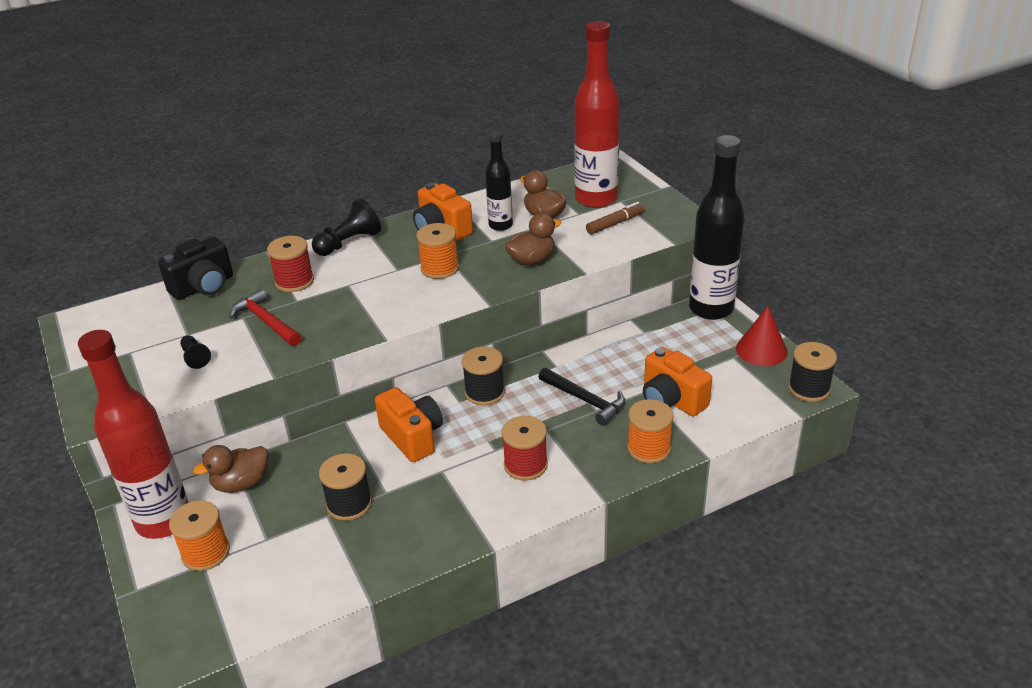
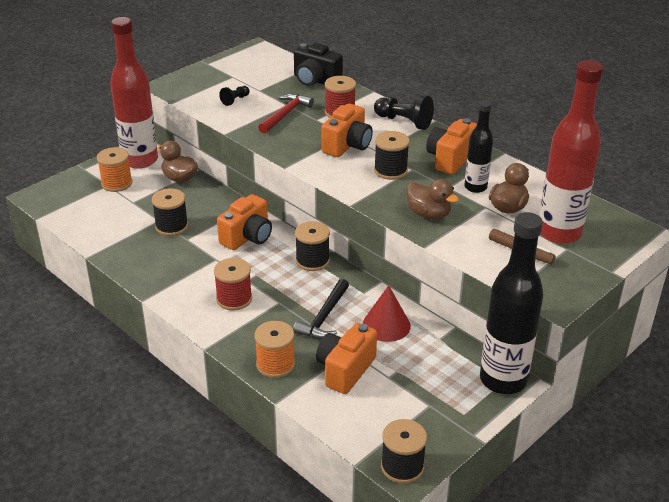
camera: 70 degrees right, 0 degrees up
(370, 288) = (347, 145): none -> orange camera
(439, 268) = (390, 170): orange spool -> black spool
(761, 350) = (451, 425): red cone -> red cone (386, 325)

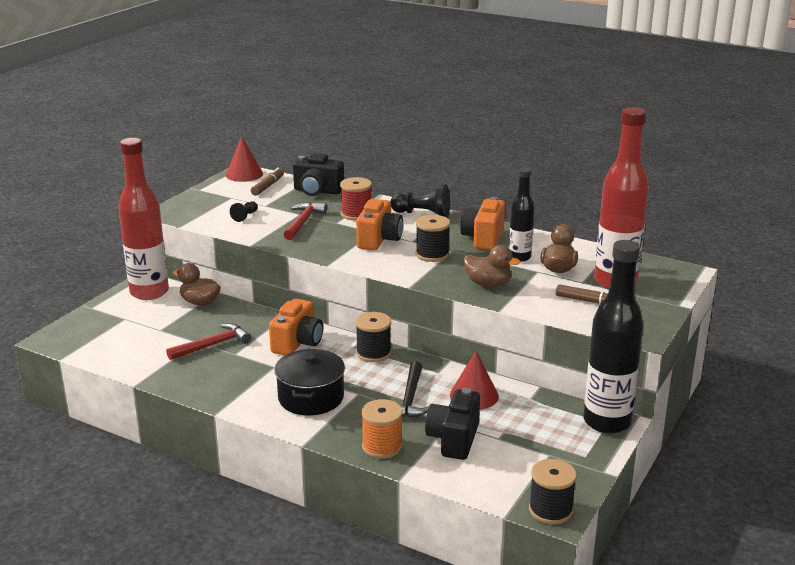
camera: 15 degrees left, 10 degrees down
(117, 183) = (134, 316): orange spool -> none
(171, 226) = (213, 345): black spool -> red hammer
(234, 299) = (311, 397): red spool -> black pot
(256, 51) = (244, 174): none -> red cone
(272, 68) = (268, 186): none -> brown marker
(345, 370) = (453, 439): orange camera -> black camera

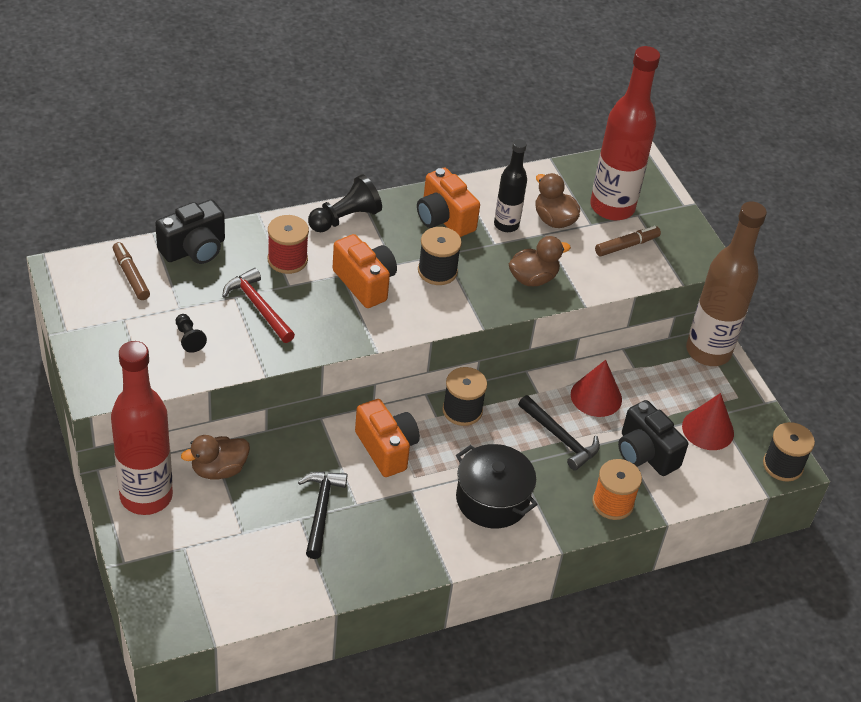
camera: 55 degrees left, 20 degrees up
(213, 345) = (321, 510): red hammer -> black hammer
(244, 174) = (71, 273): red cone -> red cone (708, 429)
(606, 422) = (708, 351): black bottle -> brown bottle

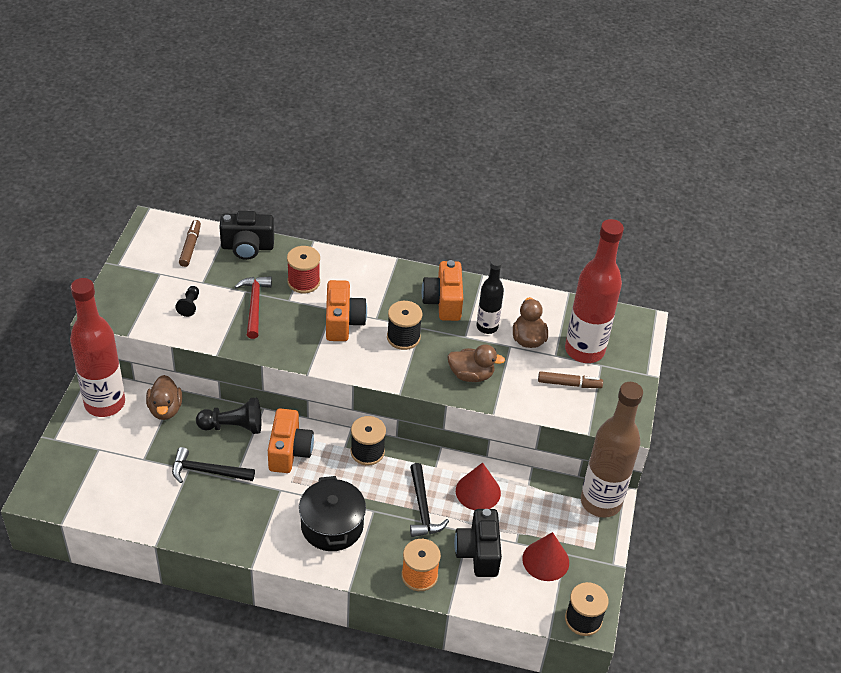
camera: 35 degrees right, 0 degrees up
(219, 469) = (165, 409): brown duck -> brown duck turned 105 degrees counterclockwise
(321, 510) = (207, 471): black hammer -> black hammer turned 120 degrees counterclockwise
(345, 218) = (371, 270): black pawn -> black pawn (233, 426)

